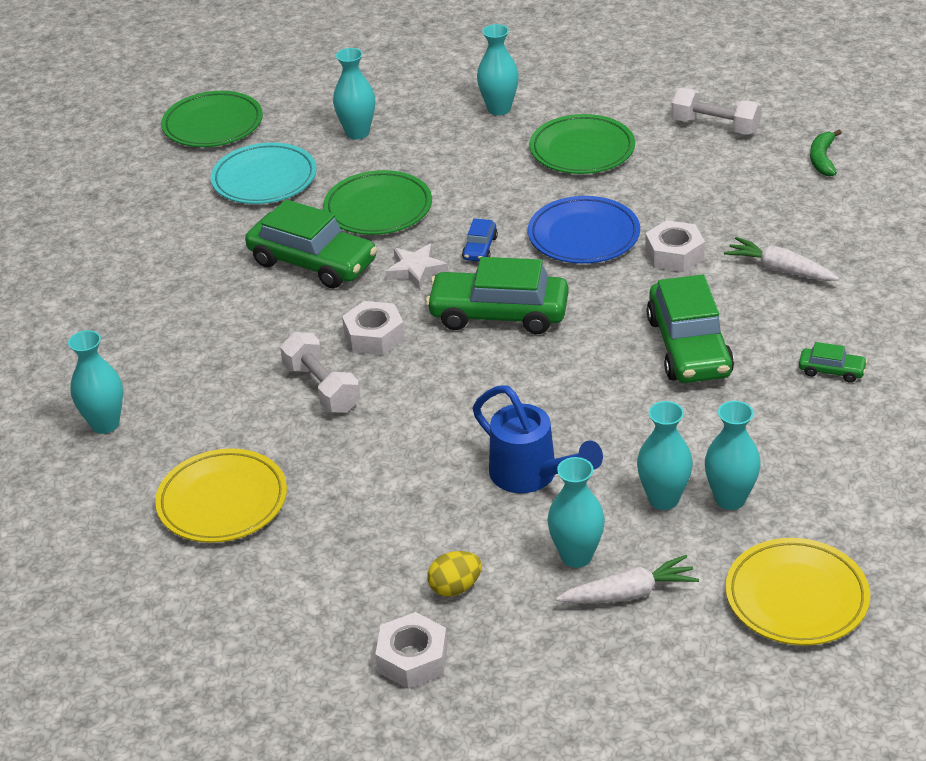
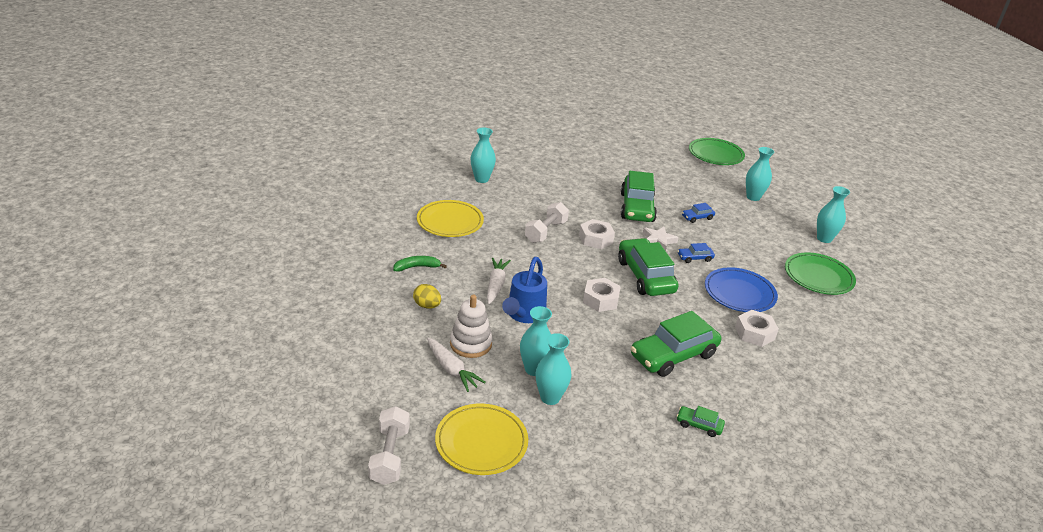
camera: 60 degrees right, 5 degrees down
(264, 179) = (688, 179): turquoise plate -> none
(378, 208) = (697, 217): green plate -> blue car
(413, 658) = (372, 302): white nut -> white nut (600, 300)
(576, 556) = (470, 344): turquoise vase -> white stacking toy
(715, 126) = (900, 327): white dumbbell -> white dumbbell (390, 455)
(780, 269) = (780, 383): white carrot -> white carrot (496, 285)
(822, 159) = (918, 384): green banana -> green banana (417, 267)
(831, 371) = (699, 425): green car -> green car turned 120 degrees clockwise

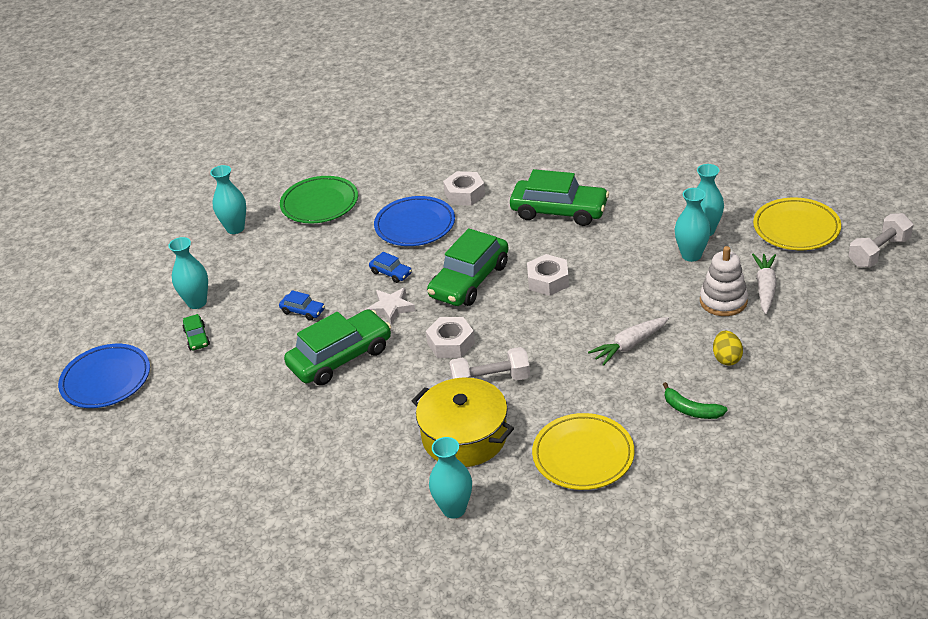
camera: 125 degrees left, 5 degrees up
(519, 204) = (464, 436): none -> yellow pot
(524, 315) = (640, 303): blue watering can -> none
(699, 425) = (616, 166): green car -> green car (197, 338)
(715, 155) = (106, 380): green plate -> blue plate

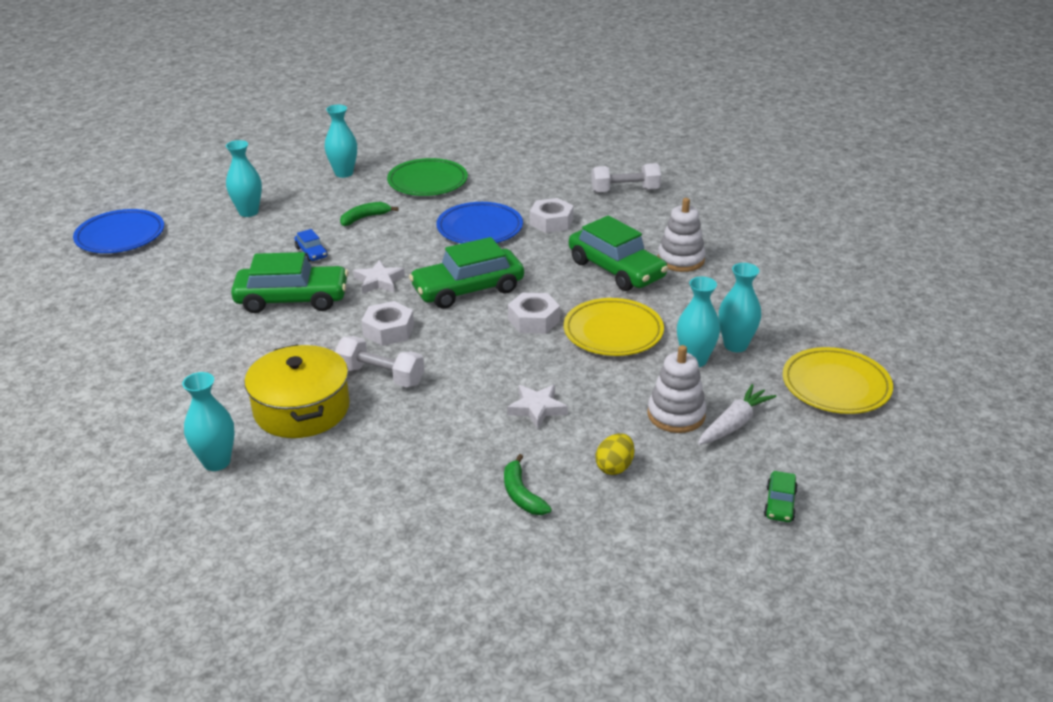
camera: 30 degrees right, 5 degrees down
(197, 338) = (215, 236): green car -> green car (779, 503)
(308, 260) = (364, 218): none -> green banana
(391, 273) = (413, 255): blue car -> none
(583, 455) = (375, 479): yellow plate -> yellow plate (613, 332)
(595, 181) = (680, 260): none -> white stacking toy
(629, 345) = (537, 408): white carrot -> white star
(878, 252) = (904, 449): white dumbbell -> white dumbbell (625, 191)

